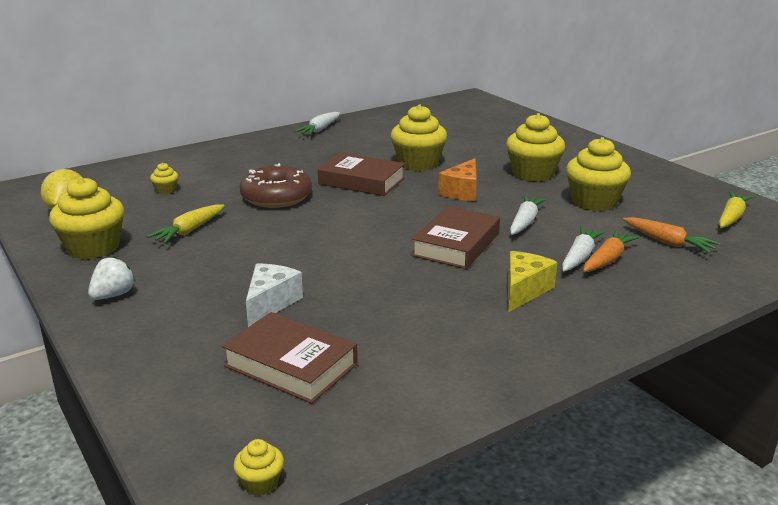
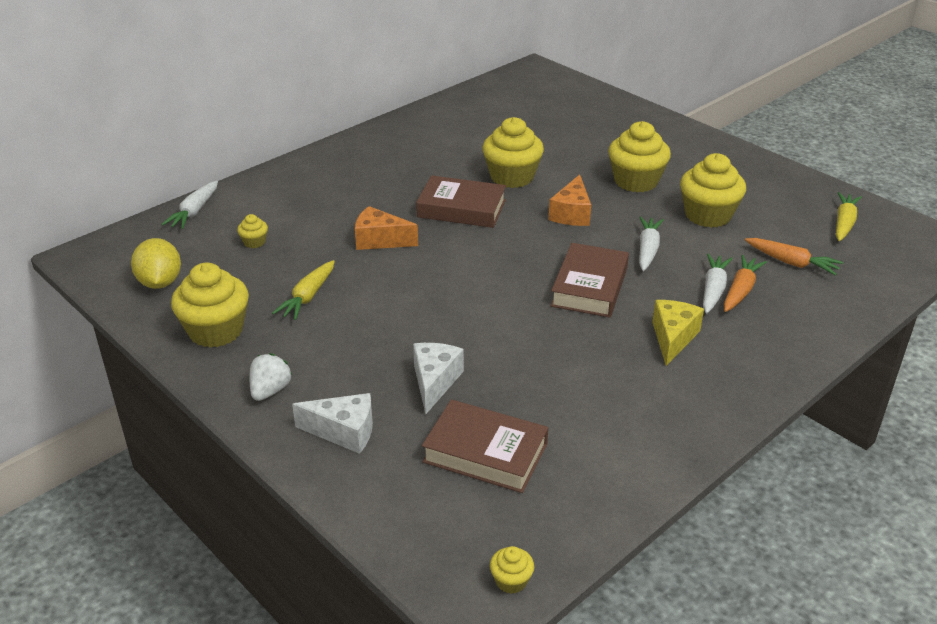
camera: 10 degrees left, 10 degrees up
(162, 334) = (344, 432): none -> white cheese
(276, 197) = (380, 240): brown donut -> orange cheese
(319, 130) = (385, 135): white carrot -> white carrot (194, 212)

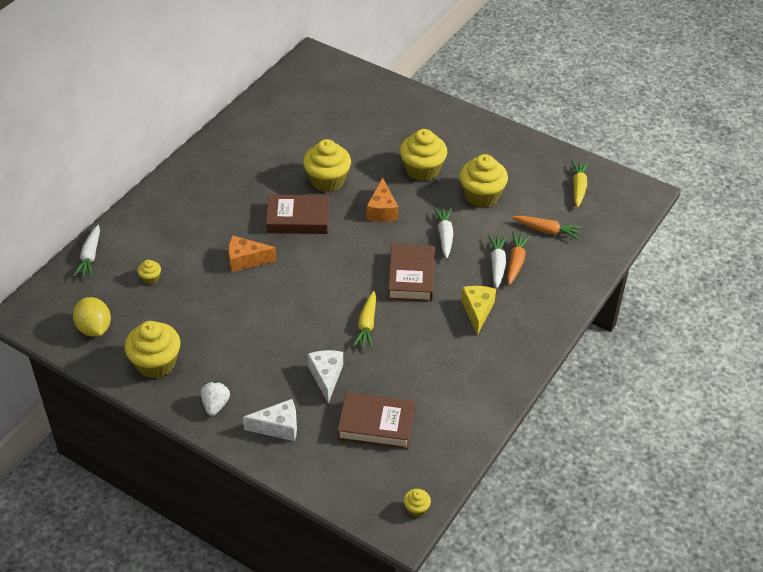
camera: 15 degrees left, 10 degrees up
(308, 297) = (211, 322): yellow carrot -> yellow carrot (367, 325)

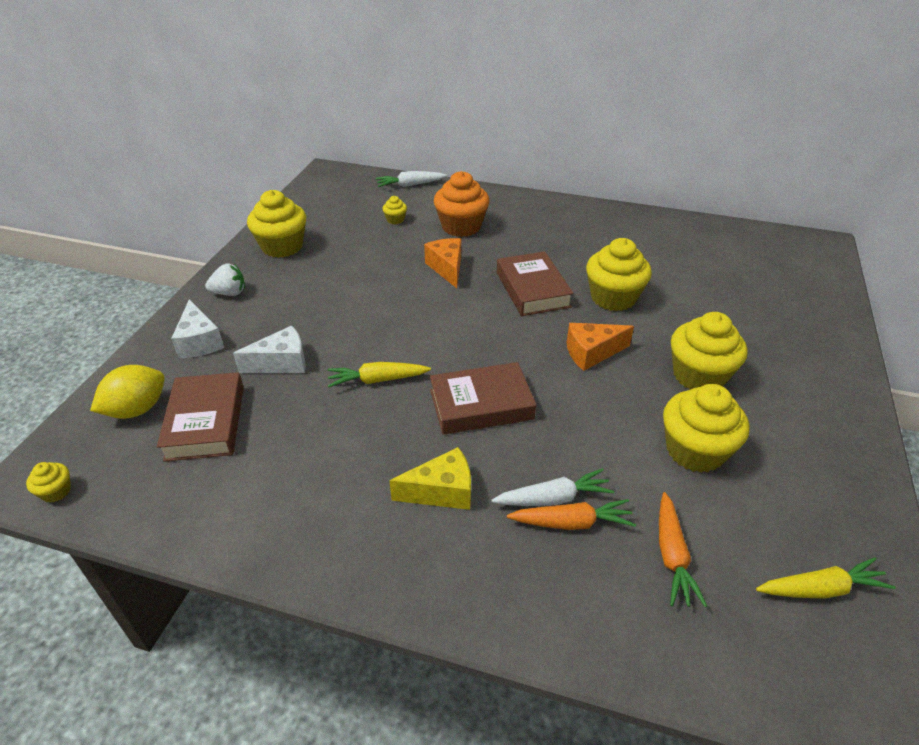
camera: 75 degrees right, 5 degrees down
(94, 328) = (320, 206): yellow lemon -> yellow lemon (137, 409)
(186, 238) = (461, 227): none -> orange cupcake
(444, 235) = (581, 424): white carrot -> none

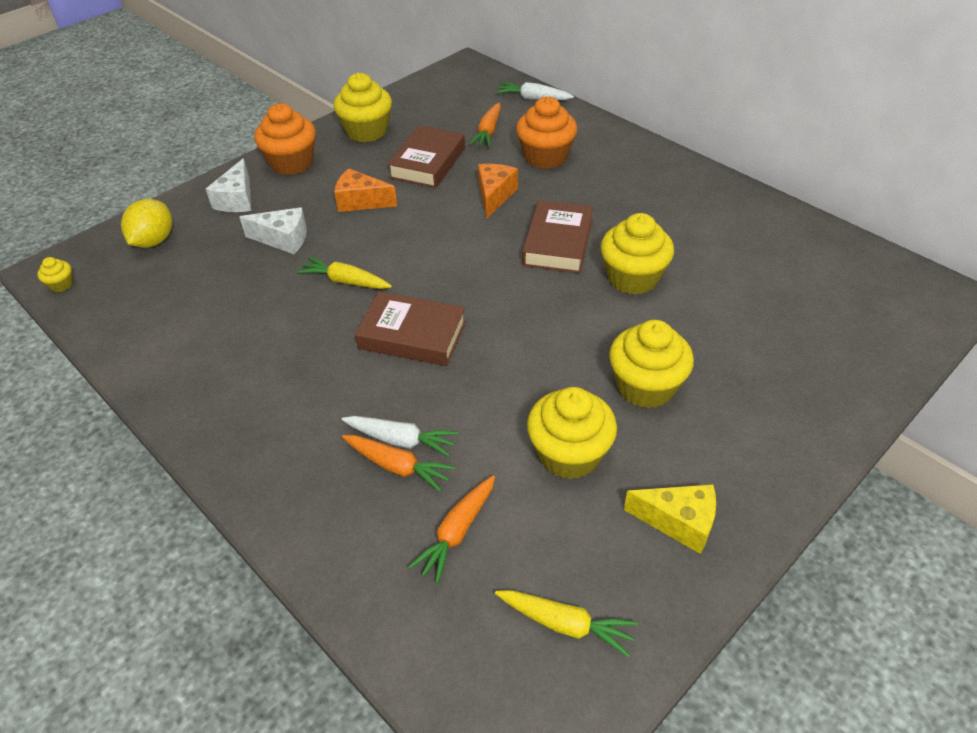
camera: 30 degrees right, 5 degrees up
(137, 409) = (154, 241): yellow lemon -> yellow lemon turned 60 degrees counterclockwise
(206, 422) = (192, 269): brown book -> brown book (428, 163)
(229, 293) = (291, 163): white strawberry -> orange cupcake
(395, 220) = (488, 132): yellow cupcake -> orange carrot
(442, 491) = (317, 396): yellow cheese -> yellow cheese (678, 522)
(591, 353) = (557, 325): orange cheese -> orange cheese (361, 201)

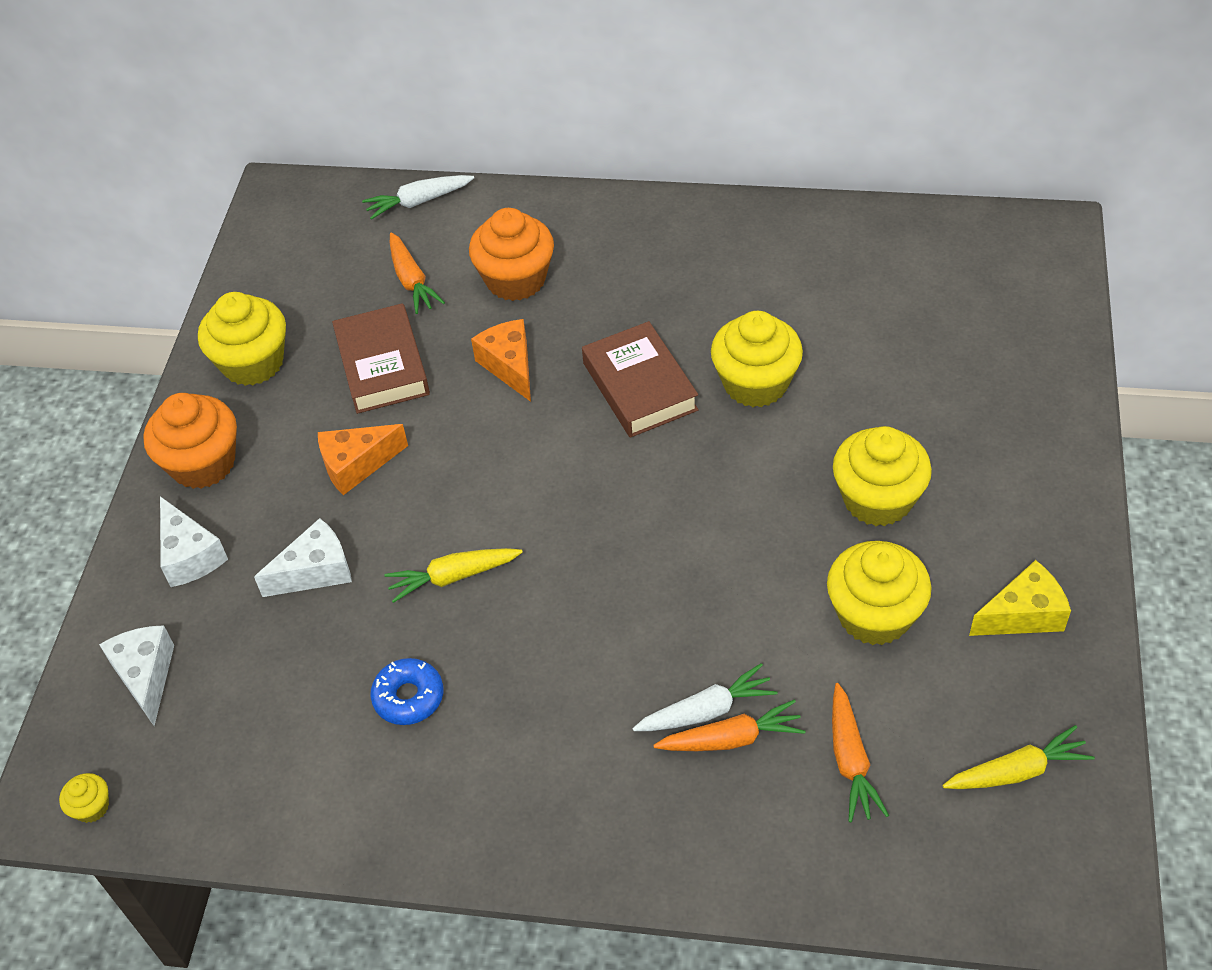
camera: 35 degrees left, 5 degrees up
(154, 241) = (146, 676): yellow lemon -> white cheese
(254, 326) = (408, 697): none -> blue donut
(412, 335) = (597, 592): brown book -> none

